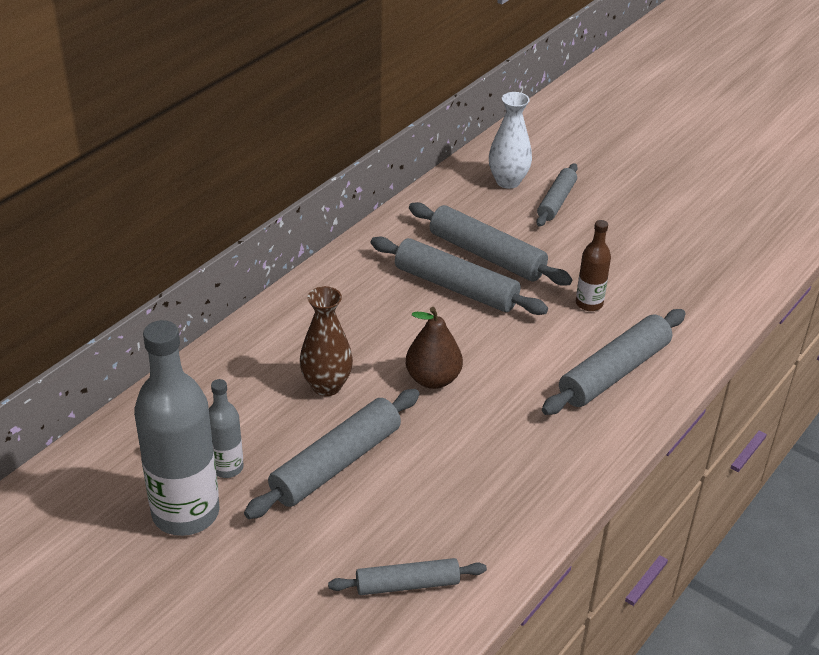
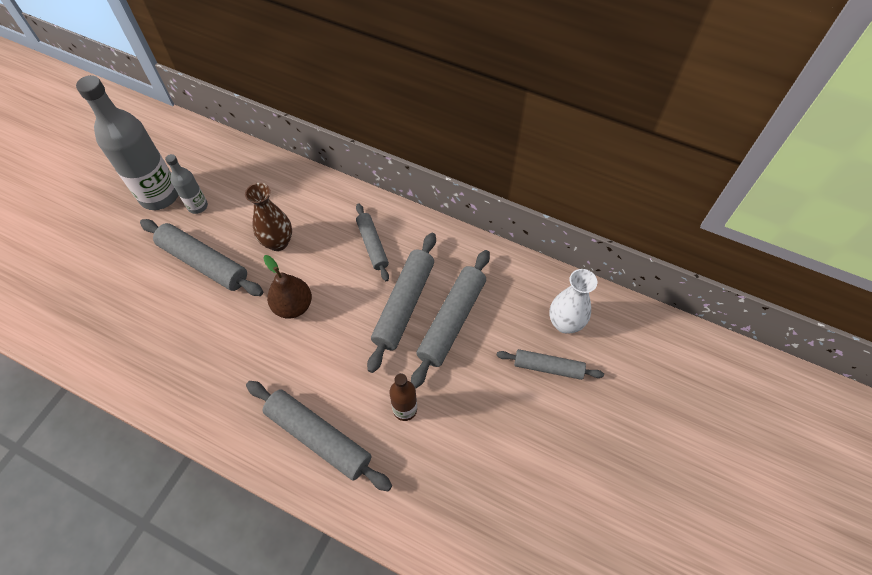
camera: 80 degrees right, 20 degrees up
(407, 584) = (99, 322): grey rolling pin -> grey rolling pin (372, 245)

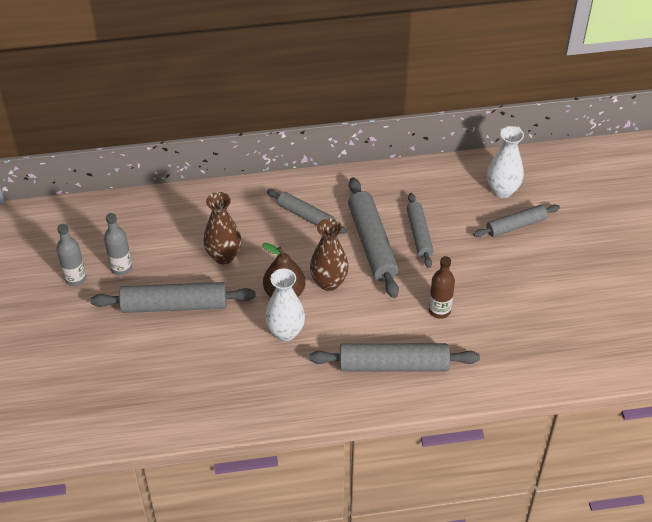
camera: 35 degrees left, 10 degrees down
(160, 195) = (75, 278): grey bottle -> grey bottle, size x0.50
(261, 343) = (285, 332): none -> white vase
(336, 319) = (329, 282): none -> brown vase
(451, 321) = (419, 234): grey rolling pin -> grey rolling pin, size x0.62

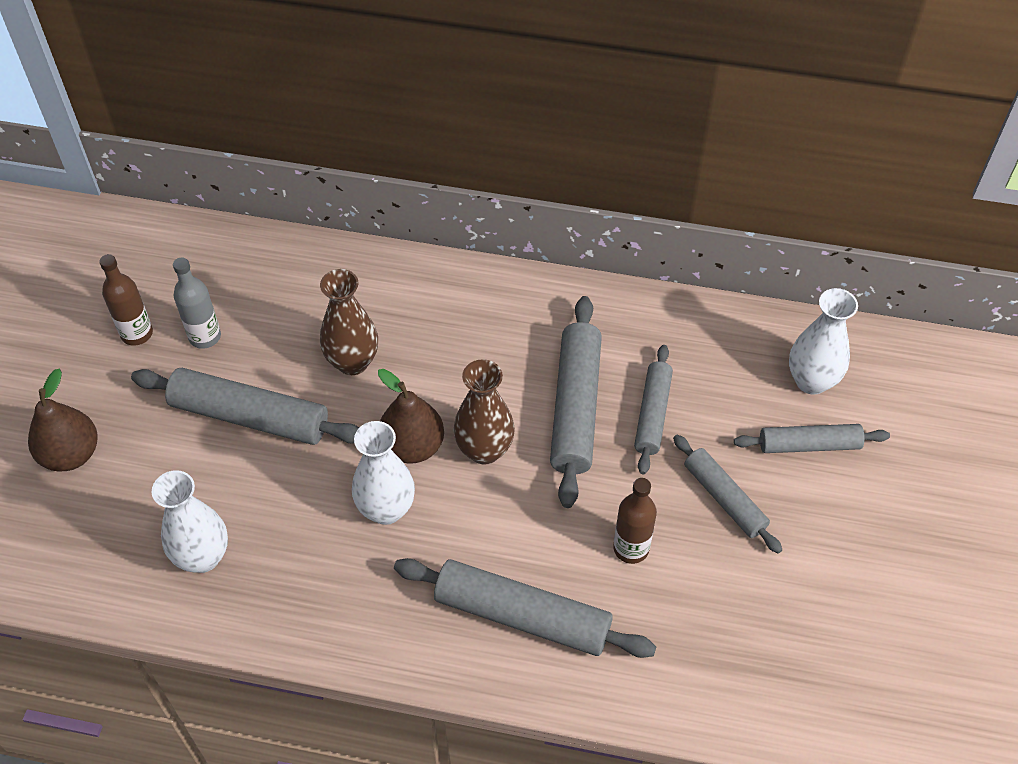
camera: 20 degrees right, 5 degrees up
(70, 360) = (71, 454): none -> brown pear
(75, 278) = (137, 334): grey bottle -> brown bottle
(185, 391) = (203, 557): none -> white vase
(306, 216) = (497, 335): grey rolling pin -> grey rolling pin (724, 498)

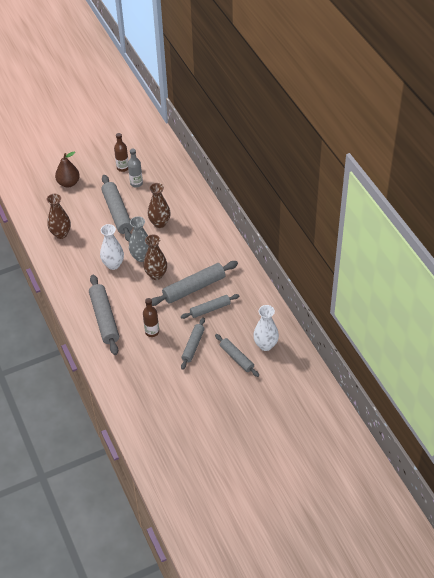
camera: 55 degrees right, 5 degrees down
(203, 557) = (61, 234): white vase -> brown vase
(412, 446) = (141, 257): brown pear -> grey vase

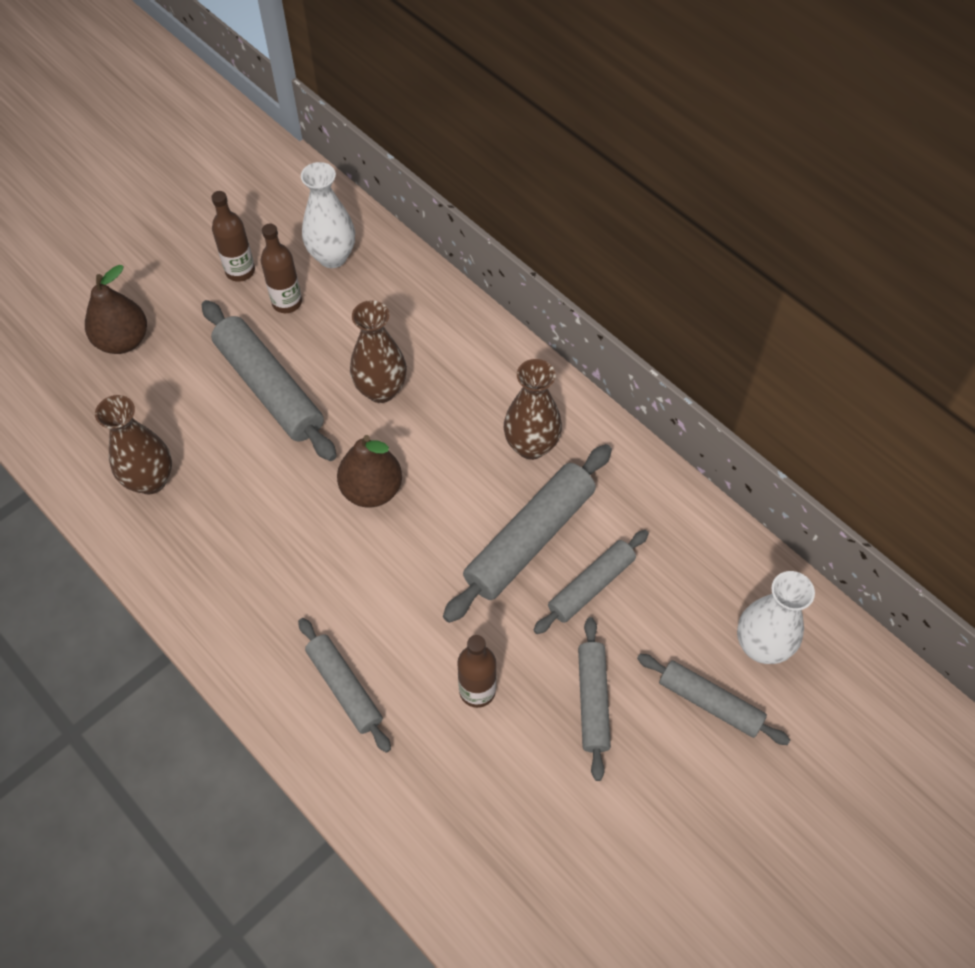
camera: 20 degrees left, 10 degrees up
(104, 318) = (345, 687): grey rolling pin -> grey rolling pin, size x0.62
(113, 264) = (311, 529): white vase -> white vase (332, 257)
(136, 183) = (287, 302): grey bottle -> brown bottle
(141, 257) = (371, 490): grey vase -> brown pear
(156, 275) = (426, 528): brown vase -> brown vase (531, 446)

